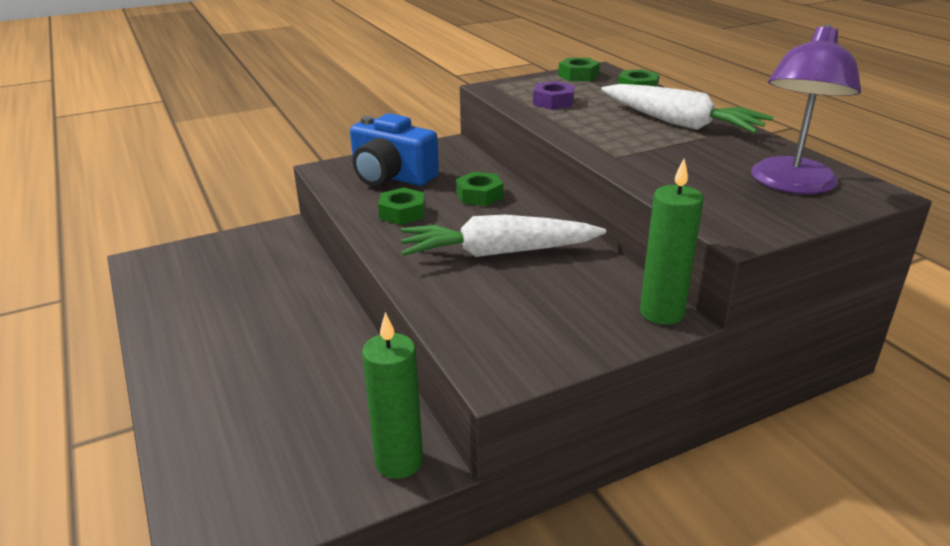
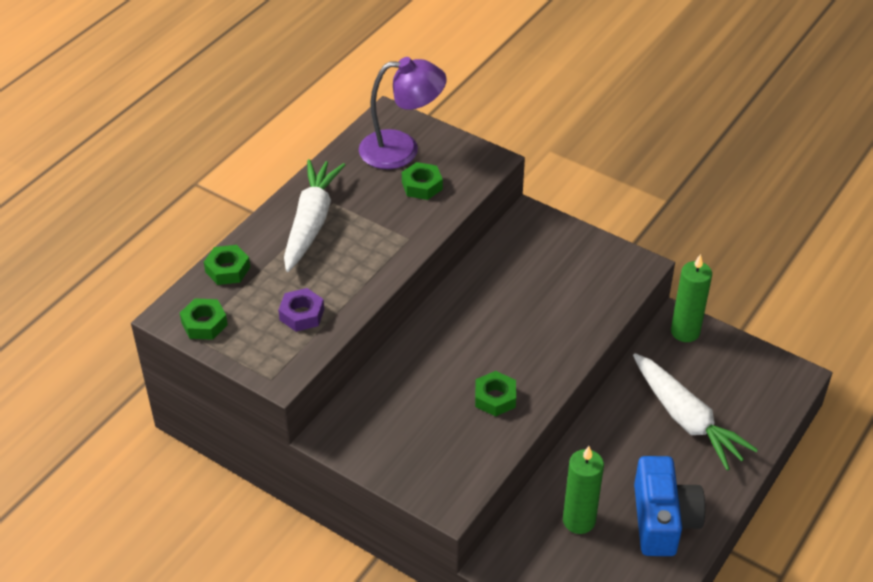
camera: 120 degrees left, 15 degrees up
(391, 176) = (433, 443): blue camera -> blue camera (663, 520)
(479, 195) = (430, 364): green nut -> green nut (422, 186)
(498, 252) = (513, 315): white carrot -> white carrot (686, 419)
(661, 313) = (527, 219): green candle -> green candle (579, 520)

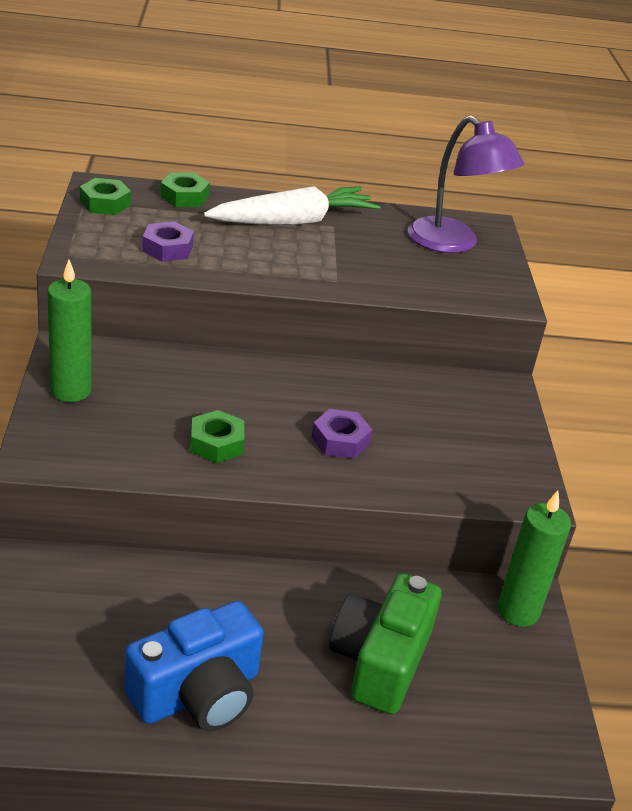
camera: 50 degrees right, 10 degrees down
(422, 186) = (419, 268): green nut -> none
(532, 331) = (340, 440): none -> purple nut
(579, 520) = (138, 612): green candle -> green candle (70, 391)
(686, 419) = (380, 661): white carrot -> green camera

